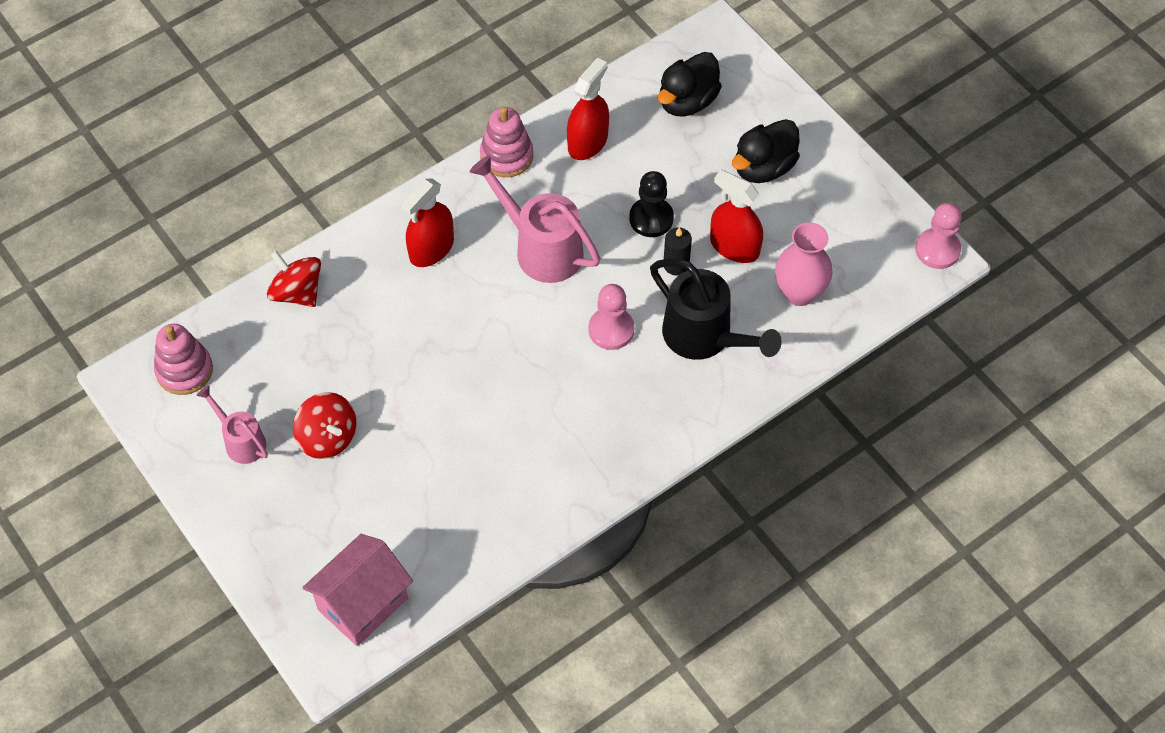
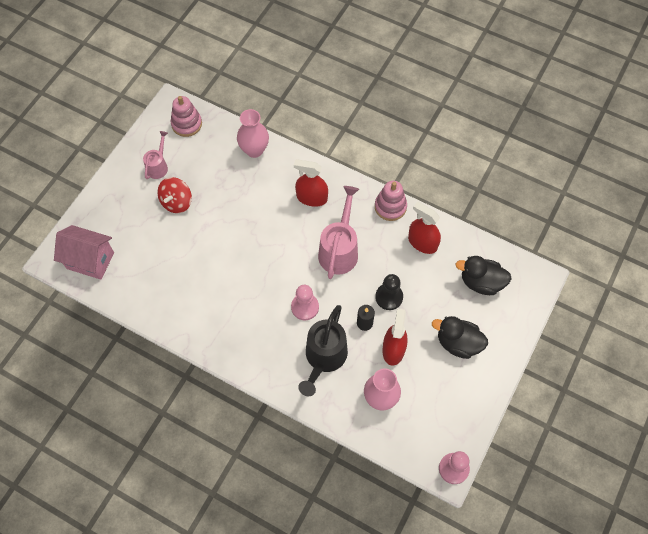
camera: 65 degrees right, 5 degrees up
(297, 292) = (254, 150): red spinning top -> pink vase
(587, 142) = (422, 243): red spray bottle -> red spray bottle turned 150 degrees counterclockwise

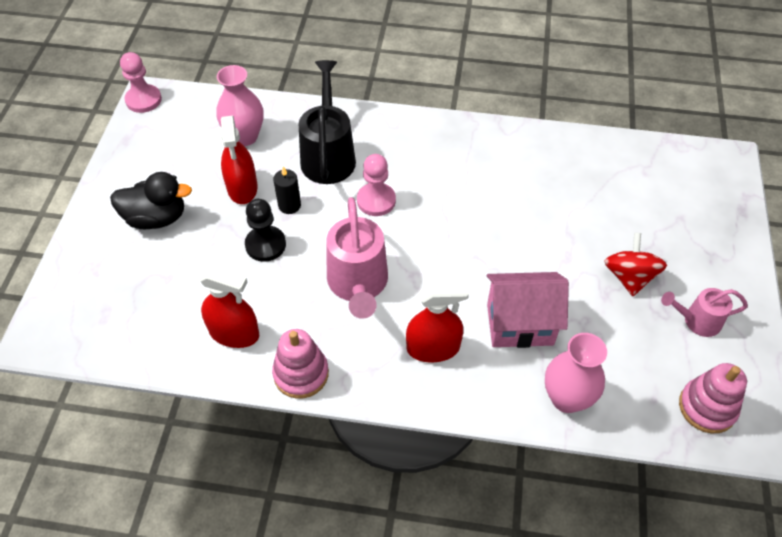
camera: 160 degrees right, 10 degrees down
(90, 260) = (683, 172): pink house -> pink house (520, 324)
(158, 166) = (696, 321): pink watering can -> pink watering can turned 90 degrees clockwise
(481, 282) = (132, 303): black duck -> none

